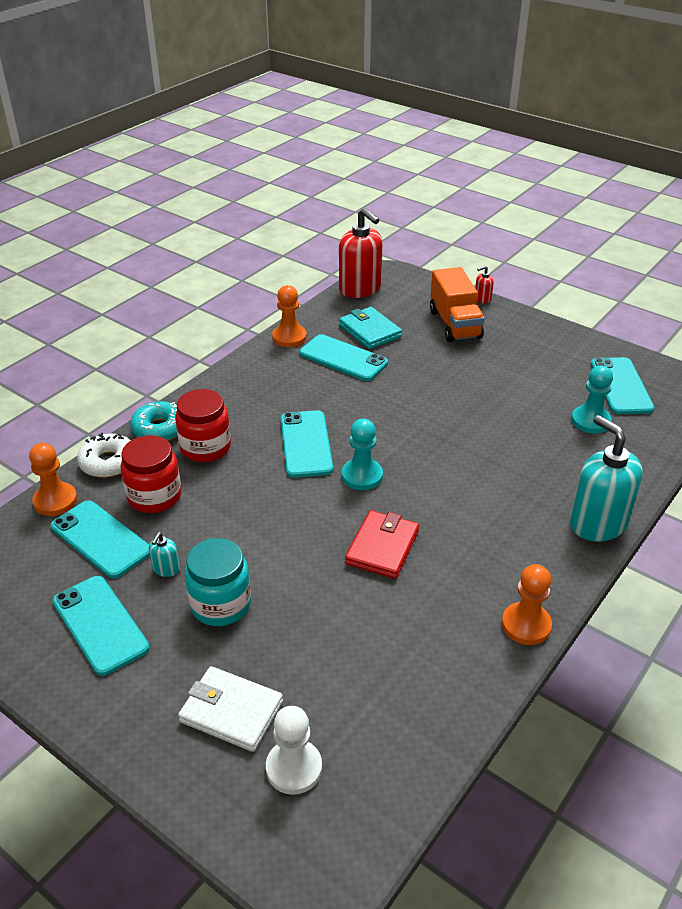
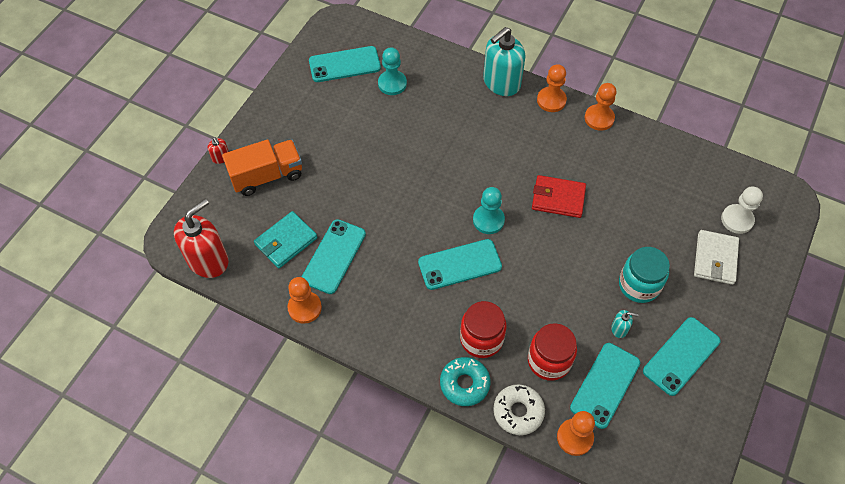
camera: 100 degrees left, 20 degrees up
(564, 573) = (551, 100): none -> orange pawn

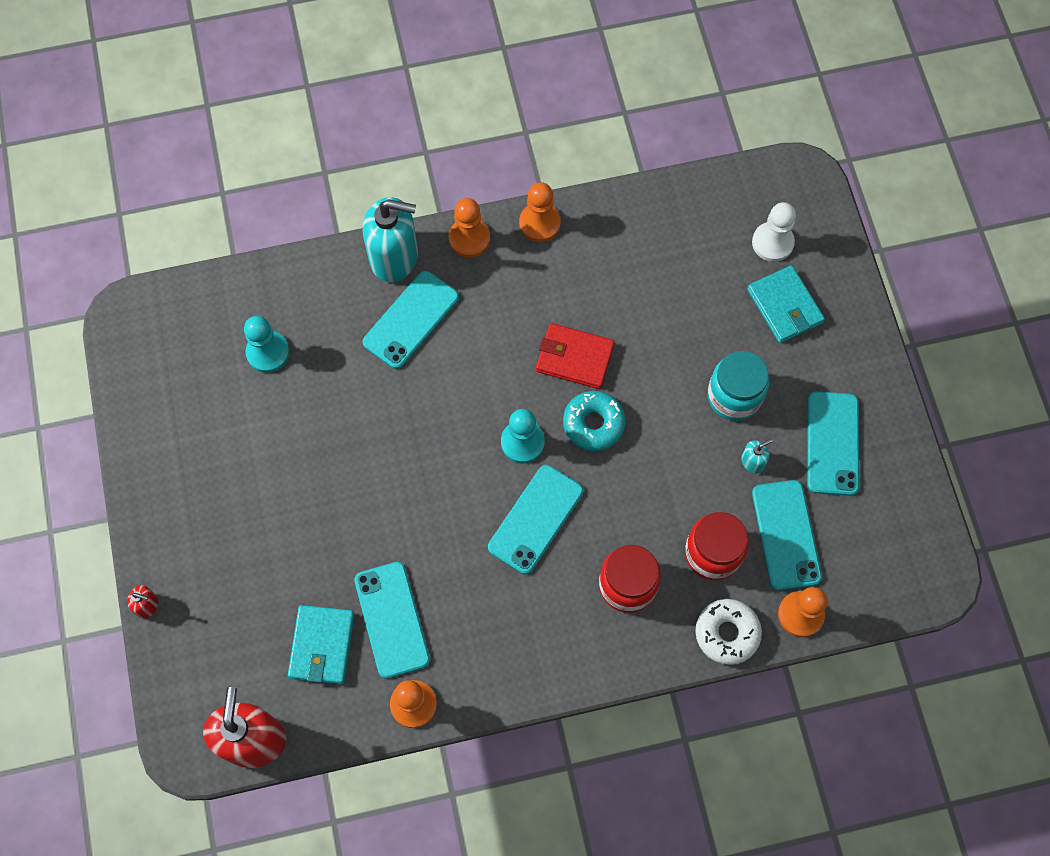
camera: 40 degrees left, 10 degrees up
(267, 176) = (225, 584): orange truck -> none
(344, 64) = (187, 369): turquoise phone -> turquoise phone (411, 320)
(464, 384) = (651, 648): turquoise donut -> turquoise donut (593, 424)
(501, 83) = (394, 257): turquoise soap dispenser -> turquoise soap dispenser turned 90 degrees counterclockwise
(558, 198) = (574, 358): red wallet -> red wallet turned 45 degrees clockwise
(715, 259) = (784, 306): white wallet -> turquoise wallet

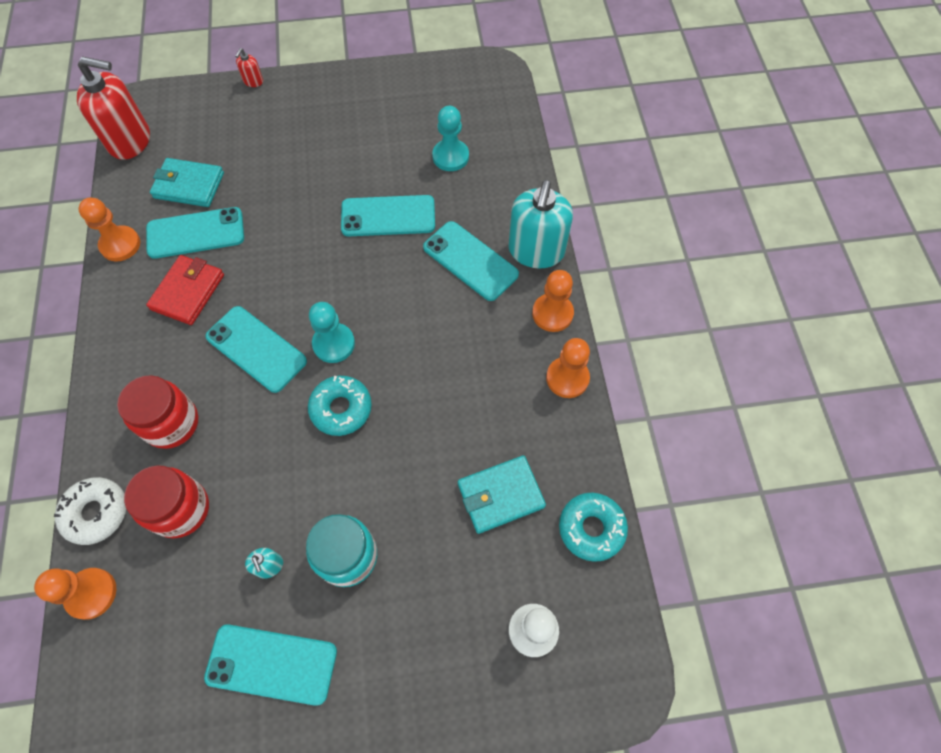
camera: 95 degrees right, 5 degrees down
(574, 358) = (414, 397): red wallet -> red wallet (188, 292)
(682, 201) = (591, 528): none -> turquoise donut
(784, 306) = (449, 632): turquoise wallet -> turquoise wallet (500, 495)
(786, 535) = (180, 591): turquoise phone -> turquoise phone (388, 216)

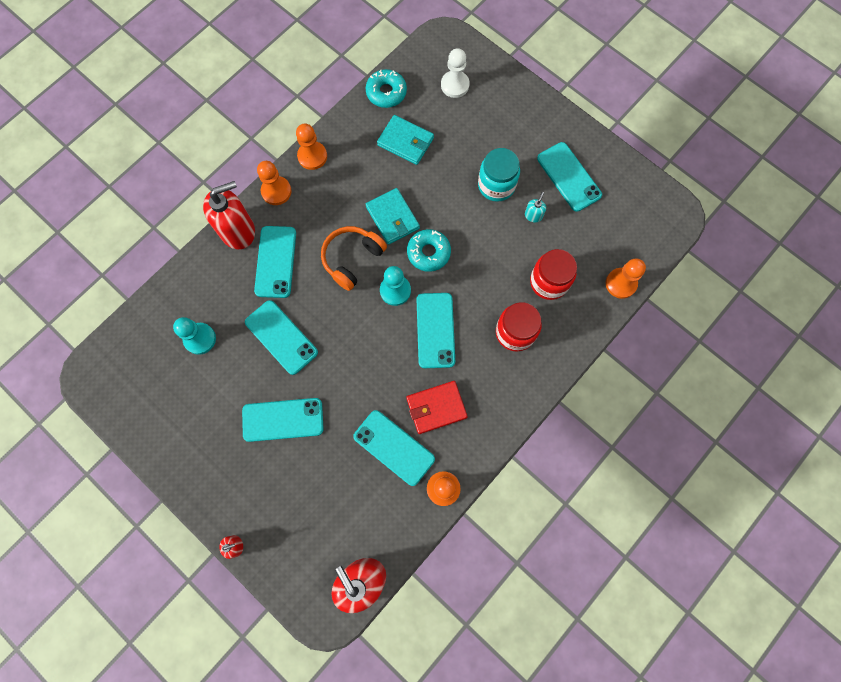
camera: 130 degrees left, 10 degrees up
(96, 513) = (589, 322): white donut -> none
(189, 185) = (363, 492): turquoise wallet -> turquoise wallet (392, 218)
(313, 170) = (283, 419): none -> turquoise phone
(407, 329) = (352, 259): none -> orange headphones
(536, 251) = (238, 231): turquoise soap dispenser -> red soap dispenser

